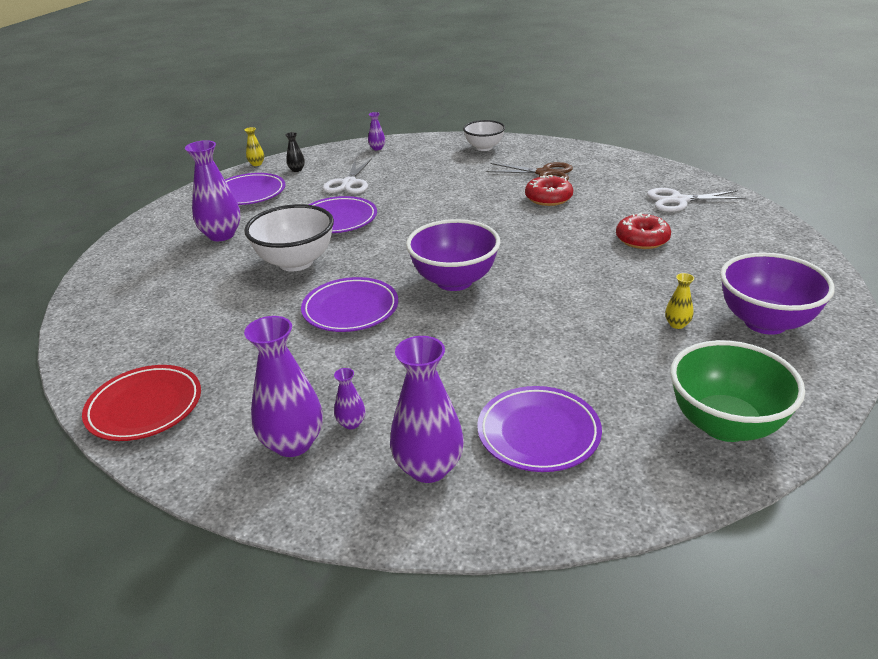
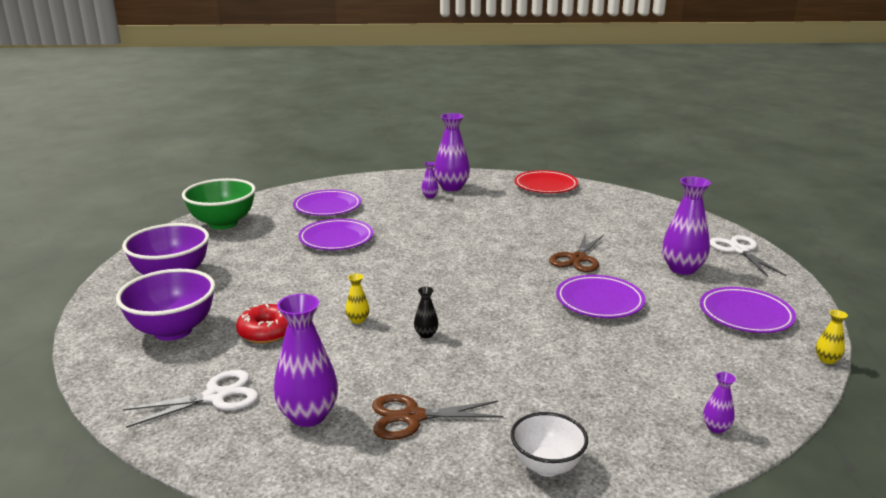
camera: 155 degrees right, 10 degrees down
(296, 262) = (577, 259): white bowl -> brown scissors
(297, 170) = (757, 359): black vase -> black vase (426, 334)
(349, 183) = (657, 350): white scissors -> white scissors (739, 250)
(350, 309) = (491, 238): purple plate -> purple plate (336, 239)
(428, 468) = (377, 190): purple vase -> purple vase (308, 415)
(454, 281) = (430, 266): purple bowl -> purple bowl (173, 330)
(548, 198) = (387, 370): red donut -> none
(677, 324) = (242, 265): yellow vase -> yellow vase (358, 320)

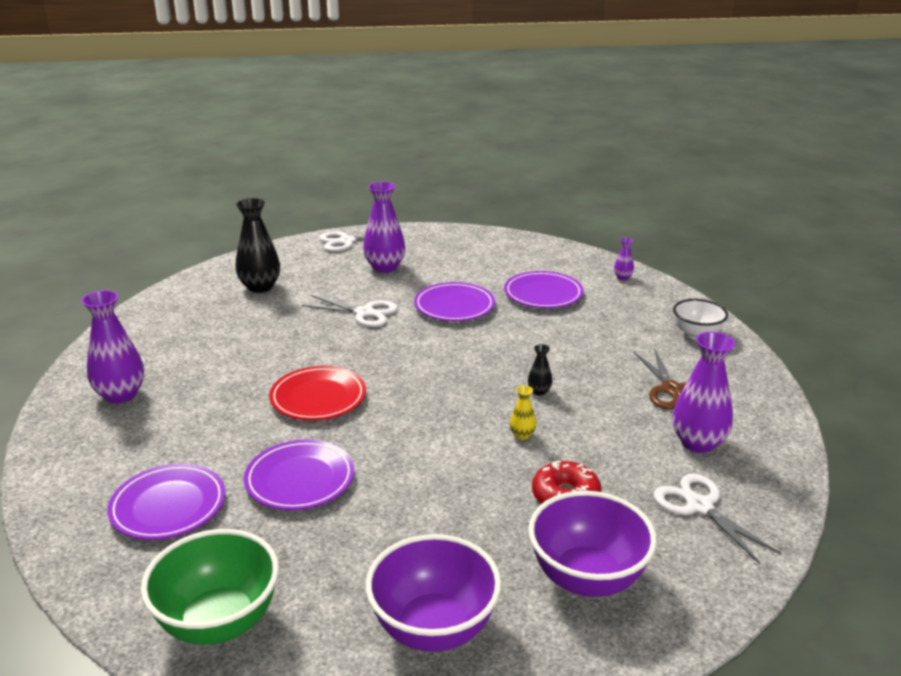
camera: 95 degrees left, 5 degrees up
(429, 196) = (151, 411): purple vase -> none
(545, 186) = (142, 326): red plate -> red plate (318, 398)
(577, 259) = (364, 313): brown scissors -> white scissors
(620, 218) = (260, 287): none -> black vase
(745, 315) = (466, 252): purple plate -> purple plate (543, 294)
(827, 360) = (524, 235): yellow vase -> none

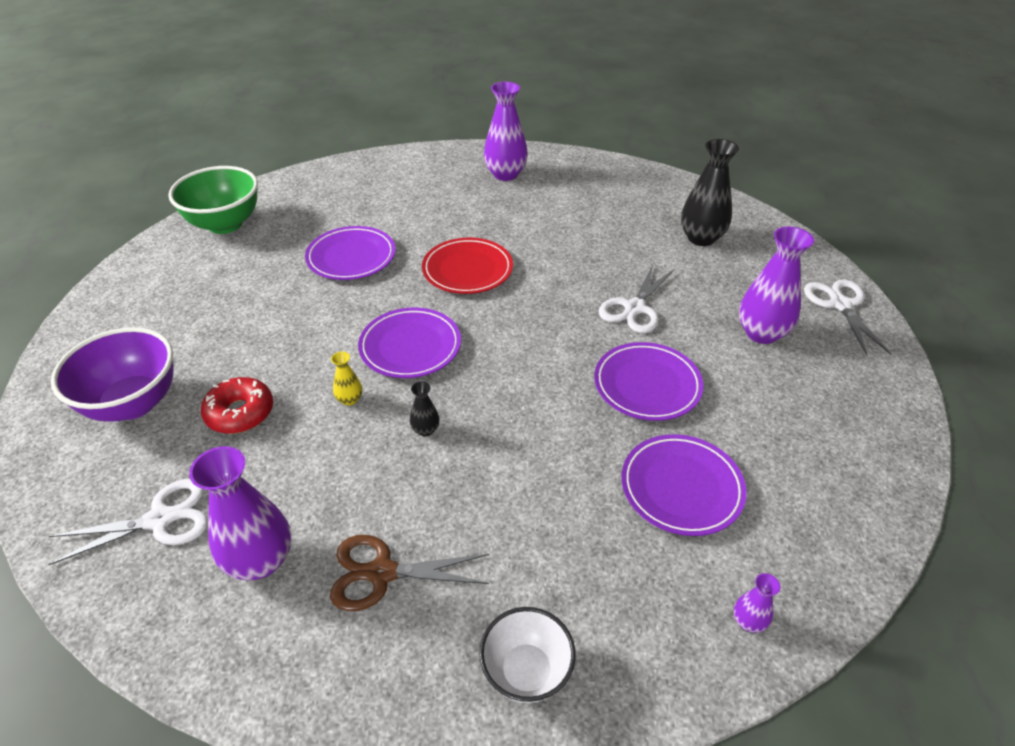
camera: 100 degrees right, 15 degrees up
(168, 506) = (352, 201): purple plate -> purple plate (410, 347)
(433, 628) = (150, 311): purple bowl -> none

